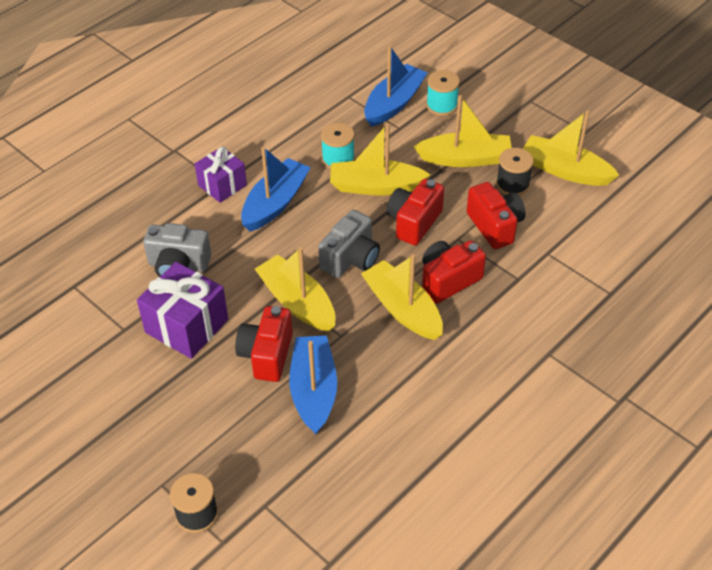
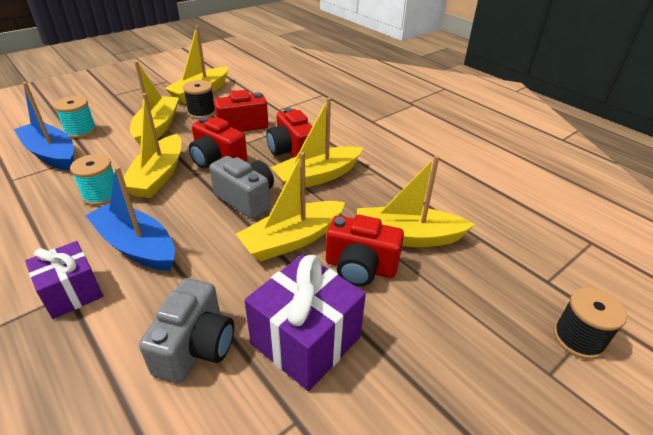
camera: 85 degrees left, 10 degrees down
(313, 391) = (407, 237): blue boat -> yellow boat

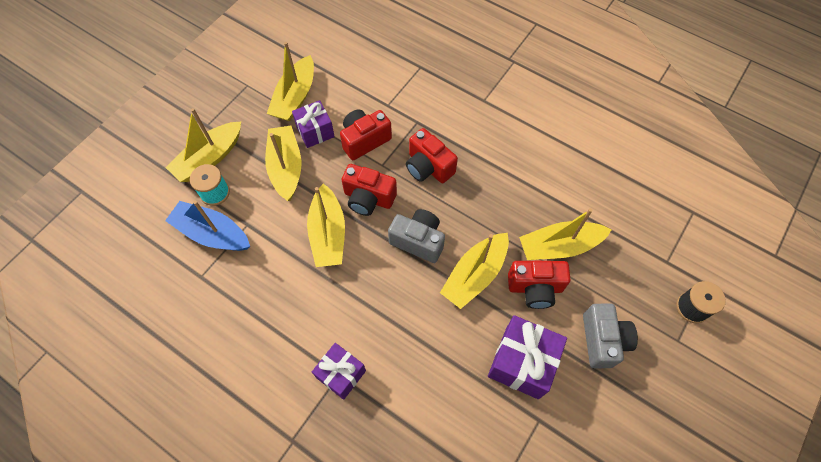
camera: 15 degrees left, 25 degrees up
(101, 195) = (294, 271): turquoise spool -> none
(136, 246) = (359, 317): blue boat -> none
(196, 347) = (453, 390): grey camera -> grey camera (603, 340)
(201, 113) = (315, 131): black spool -> purple gift
(317, 176) = (464, 195): yellow boat -> yellow boat (209, 158)

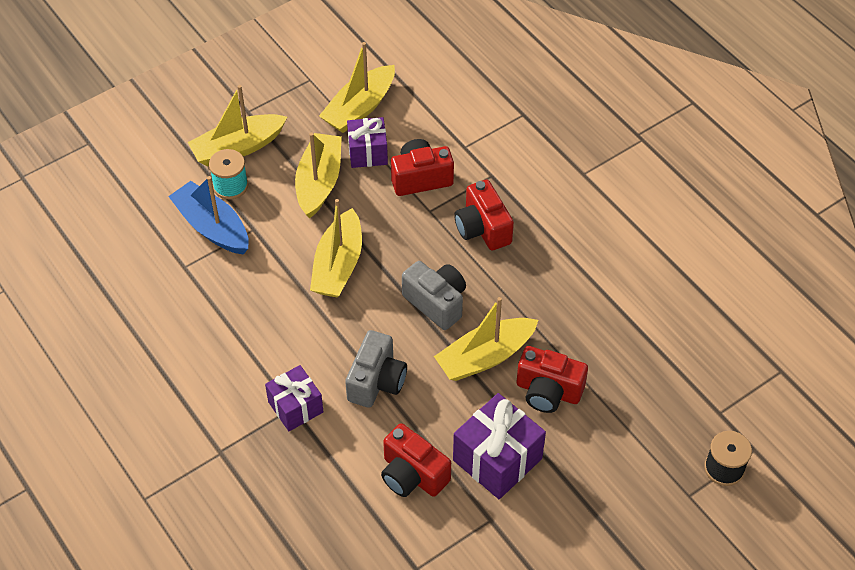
camera: 20 degrees right, 10 degrees down
(368, 198) = (399, 242): red camera -> red camera (412, 475)
(559, 246) = (598, 358): yellow boat -> none
(603, 340) = (600, 467): grey camera -> grey camera (376, 381)

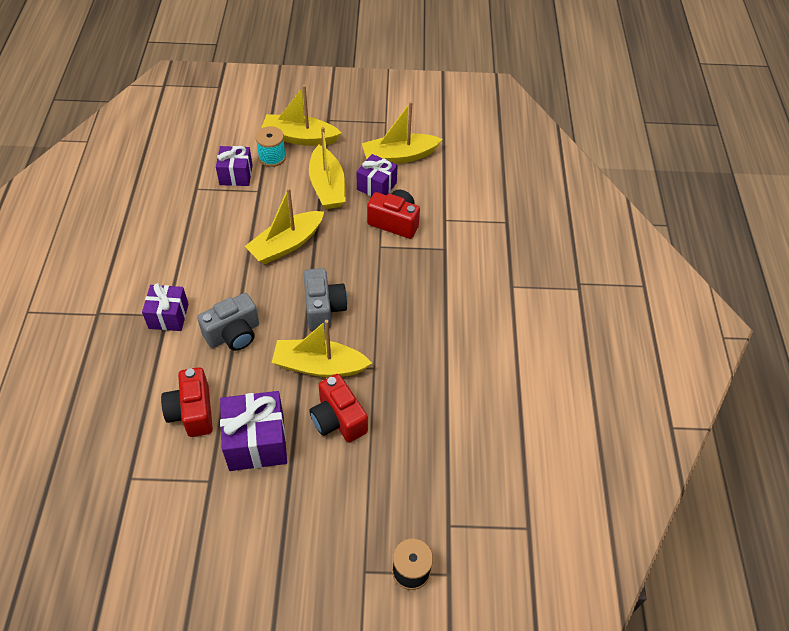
camera: 35 degrees right, 0 degrees up
(212, 227) = (236, 175): blue boat -> purple gift
(319, 182) = (327, 186): yellow boat -> yellow boat turned 120 degrees clockwise
(482, 228) = (403, 279): red camera -> none

